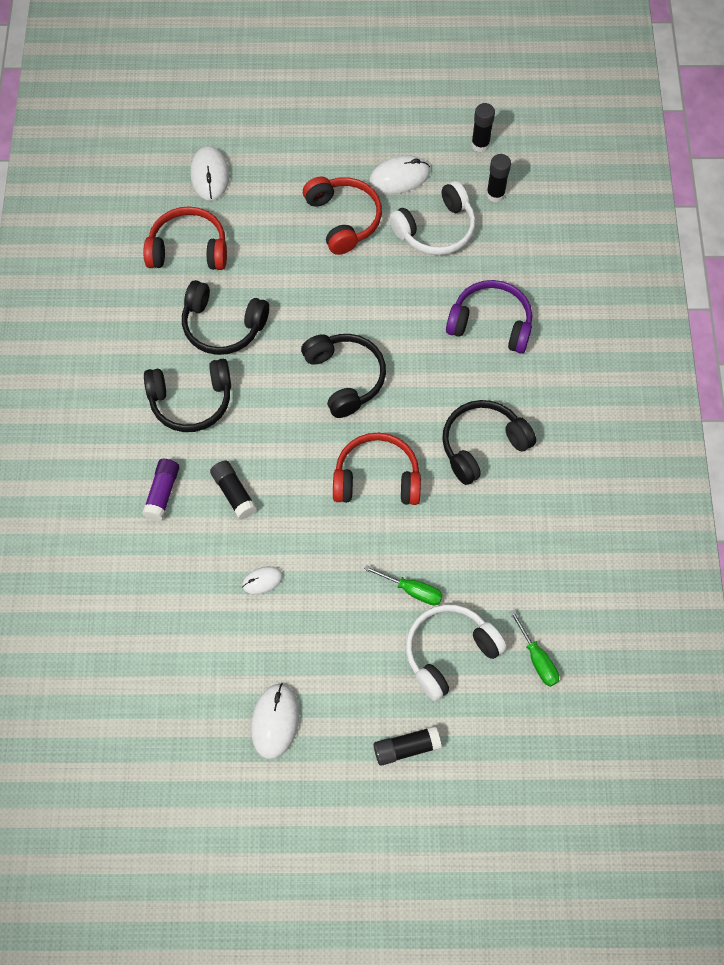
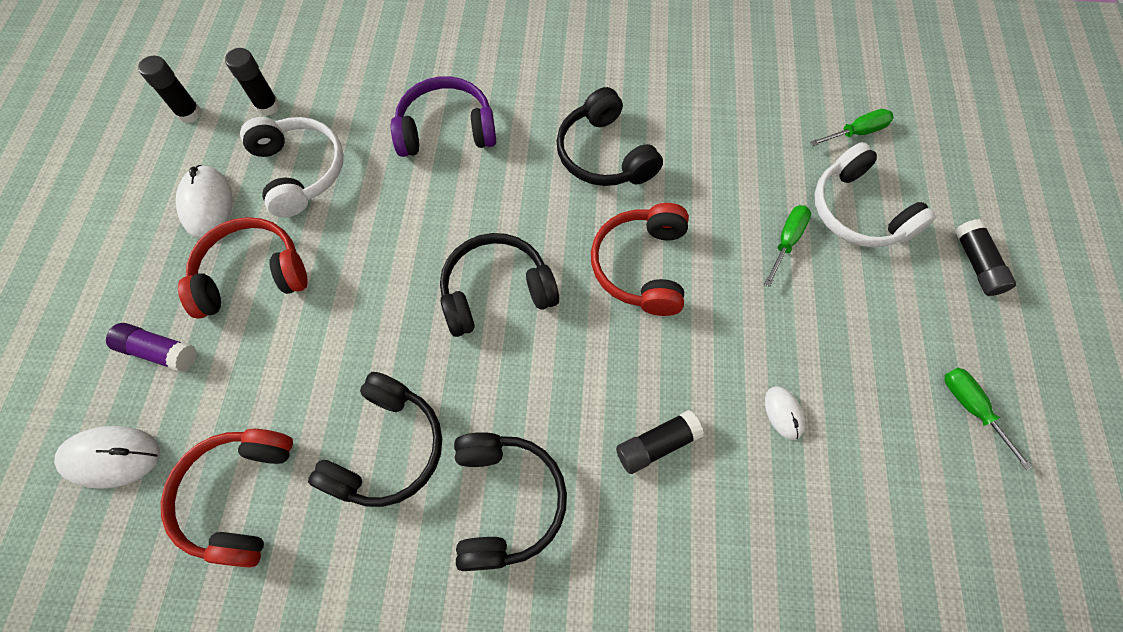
camera: 85 degrees left, 0 degrees up
(162, 493) = (653, 550): purple glue stick -> purple glue stick (159, 351)
(275, 721) = (970, 407): white mouse -> green screwdriver
(491, 323) = (446, 129): purple headphones -> purple headphones turned 60 degrees clockwise

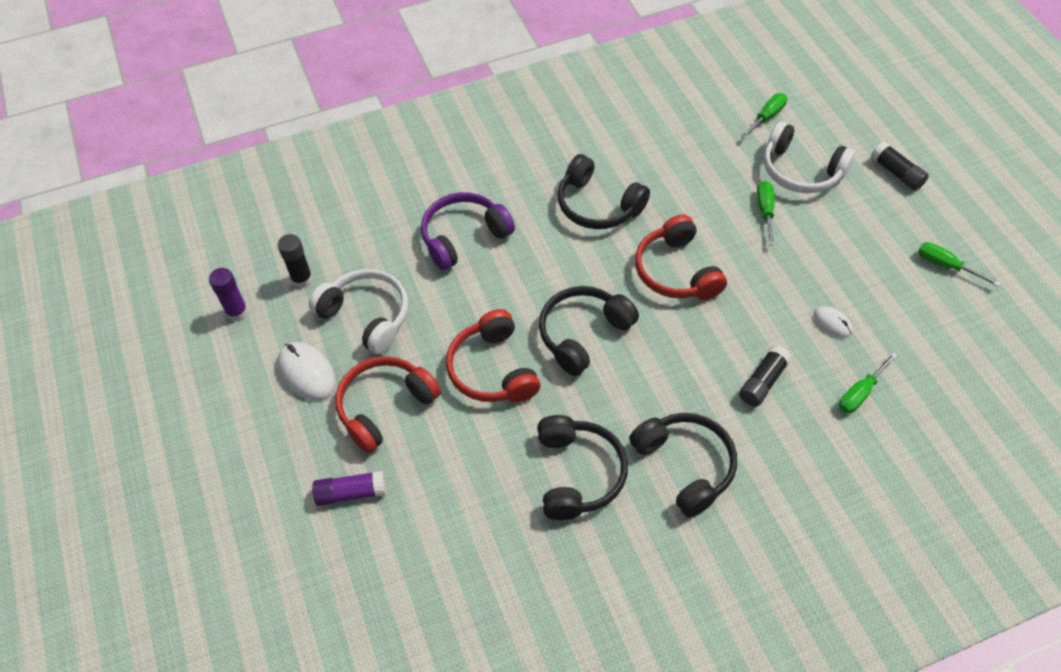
camera: 25 degrees left, 10 degrees down
(111, 457) = (370, 581): white mouse -> none
(189, 114) = (237, 312): black glue stick -> purple glue stick
(239, 496) = (491, 557): red headphones -> red headphones (493, 369)
(764, 518) = (860, 393): none -> green screwdriver

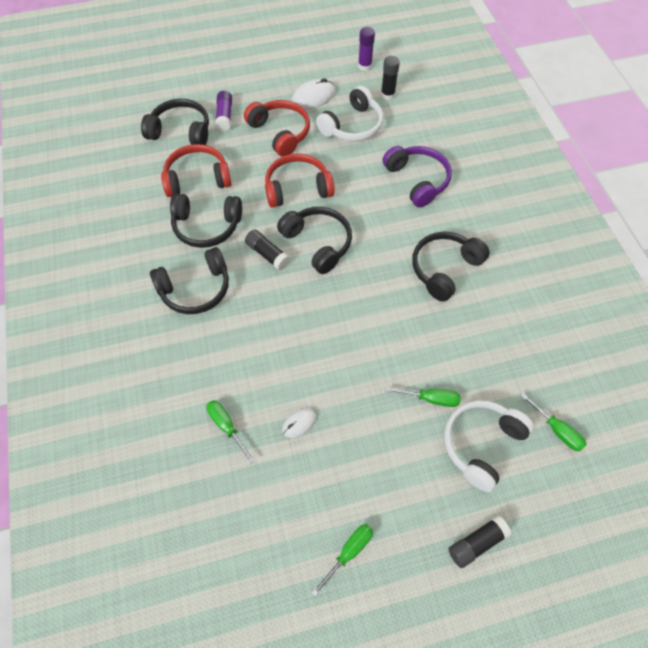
camera: 95 degrees right, 5 degrees up
(388, 554) = (181, 131): none -> black headphones
(676, 271) = (369, 314): red headphones -> red headphones (197, 178)
(762, 382) = (252, 355): black glue stick -> black glue stick (267, 254)

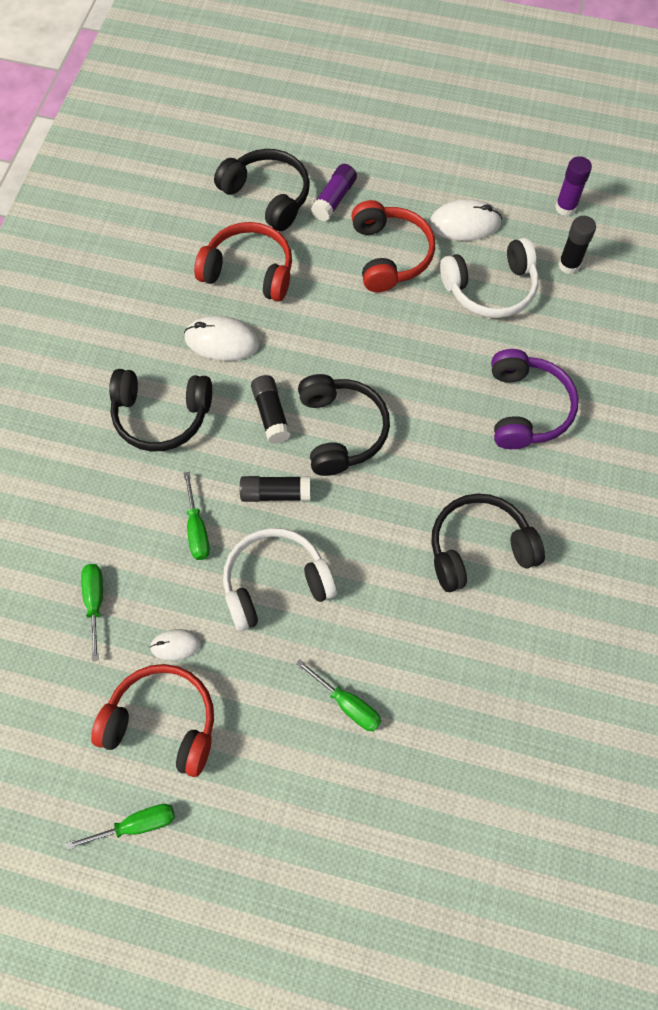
camera: 30 degrees right, 5 degrees up
(207, 226) = (222, 341): black headphones -> white mouse
(297, 188) = (363, 344): red headphones -> red headphones (163, 723)
(476, 543) = (284, 905): black glue stick -> black glue stick (275, 493)
(481, 444) = (370, 795): white headphones -> white headphones (275, 583)
(557, 430) = (477, 834): green screwdriver -> green screwdriver (197, 530)

